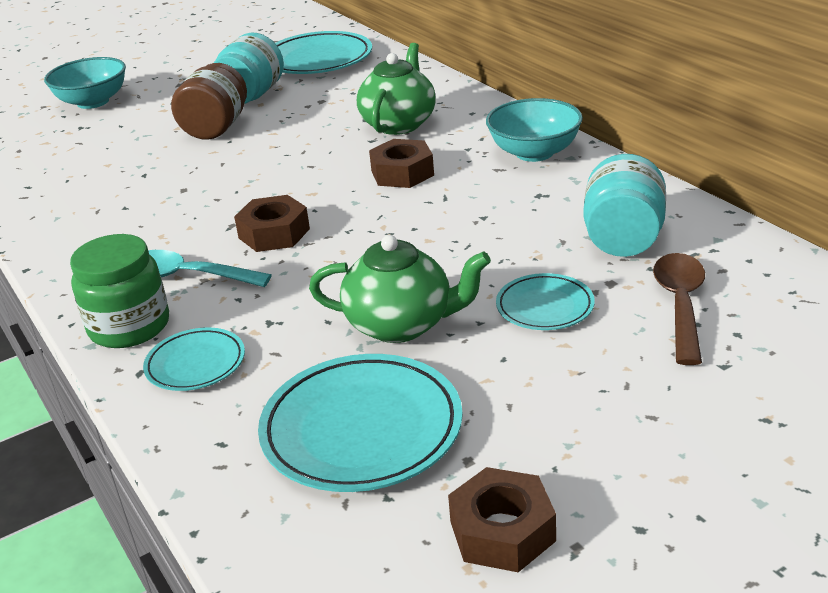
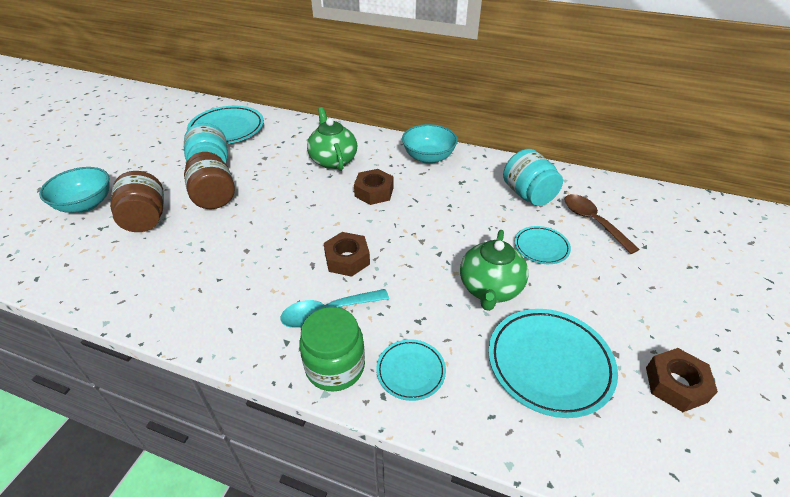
camera: 40 degrees left, 10 degrees up
(128, 130) = (146, 219): none -> brown jar
(401, 325) = (490, 289): green teapot -> green teapot turned 135 degrees clockwise

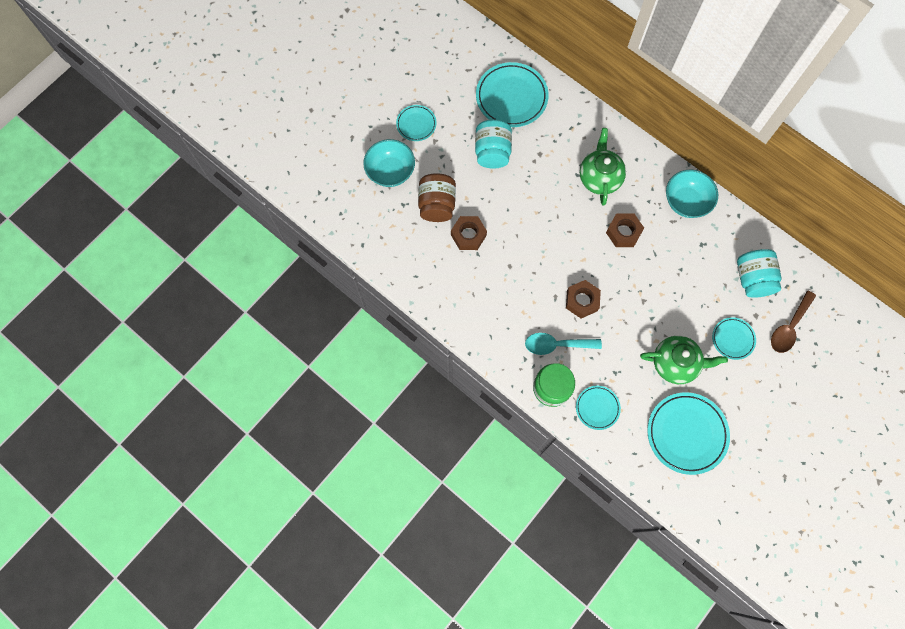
camera: 20 degrees right, 30 degrees up
(121, 164) = (416, 124): none -> turquoise plate
(214, 197) = (491, 195): brown jar -> none
(490, 289) = (675, 363): green teapot -> green teapot turned 120 degrees counterclockwise
(592, 221) = (789, 327): brown spoon -> brown spoon turned 135 degrees counterclockwise
(675, 384) = (758, 475): brown nut -> brown nut (468, 235)

